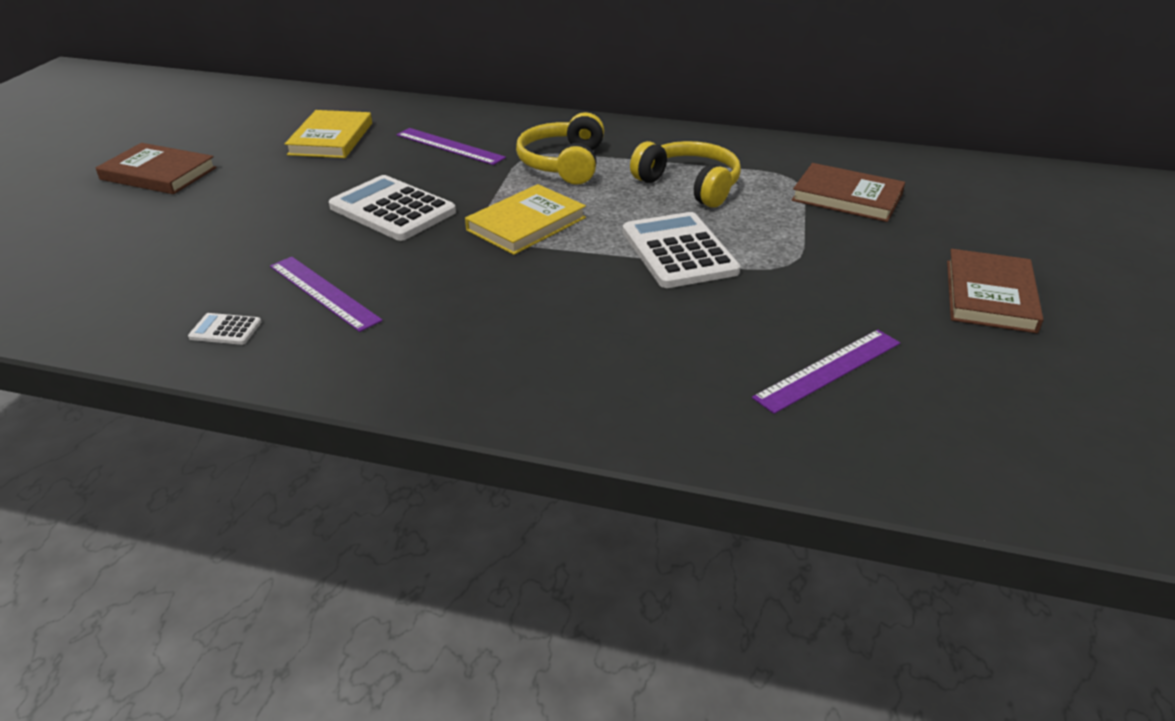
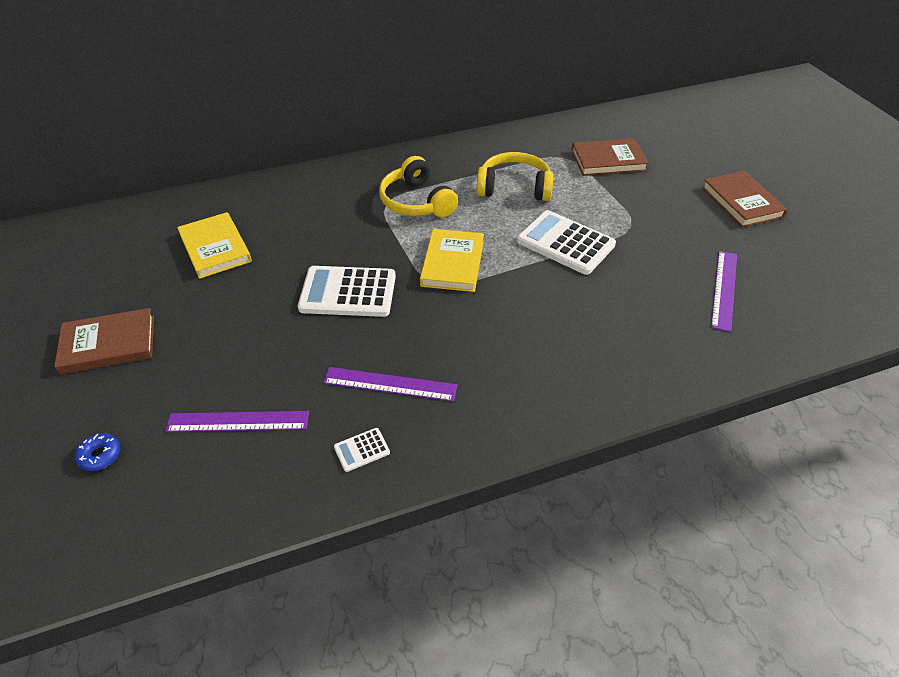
camera: 35 degrees left, 10 degrees up
(45, 242) = (100, 455): none -> blue donut
(450, 146) = (318, 218): purple ruler -> purple ruler (238, 421)

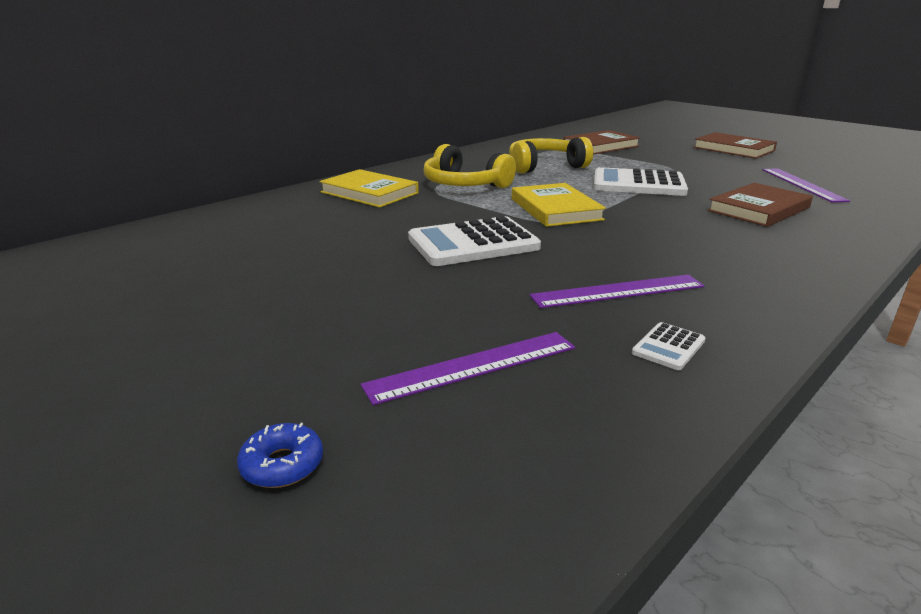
camera: 25 degrees left, 20 degrees down
(108, 344) = (180, 346): brown book -> brown book (759, 209)
(215, 248) = (264, 243): yellow book -> yellow book (369, 193)

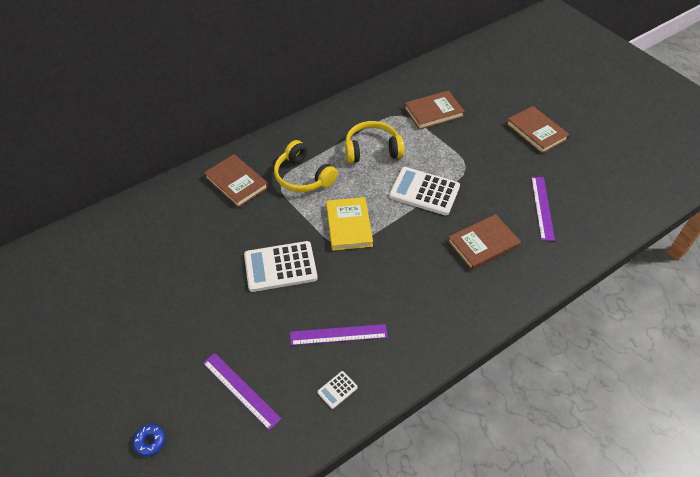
camera: 10 degrees right, 25 degrees up
(369, 193) = (236, 182): yellow book -> brown book
(473, 366) = (241, 390): purple ruler -> purple ruler turned 60 degrees clockwise

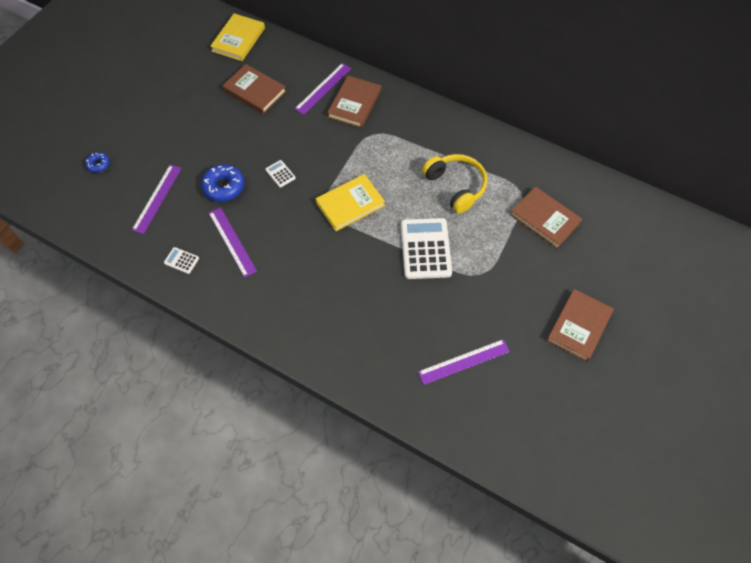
camera: 65 degrees right, 10 degrees up
(77, 245) = (238, 39): none -> yellow book
(200, 198) = (323, 88): none -> purple ruler
(265, 320) = (224, 187): none -> blue donut
(280, 267) = (280, 174): white calculator -> white calculator, size x0.44
(303, 177) = (389, 147): yellow headphones -> none
(483, 244) = (385, 320): brown book -> brown book (254, 91)

